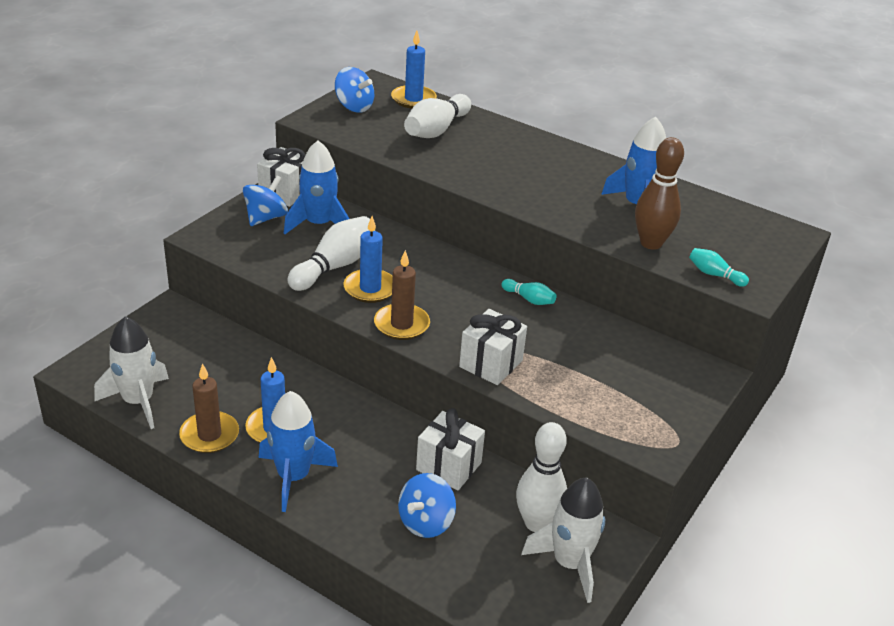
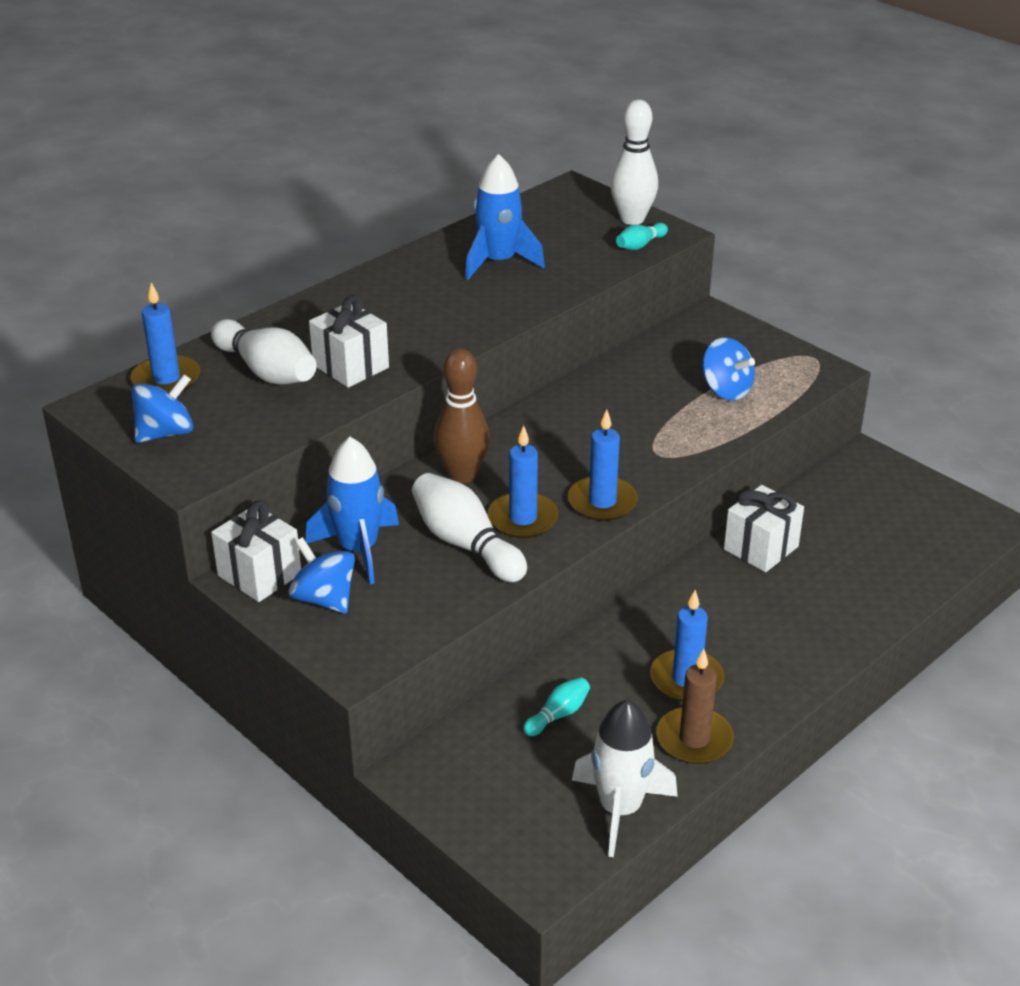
camera: 75 degrees left, 0 degrees up
(293, 477) = (773, 669): blue rocket -> none
(401, 324) = (602, 502): brown candle -> blue candle
(426, 522) = (844, 575): blue spinning top -> blue spinning top (726, 390)
(491, 364) = (683, 448): white gift -> white gift (351, 366)
(529, 299) = (568, 404): turquoise bowling pin -> turquoise bowling pin (558, 715)
(537, 523) = (845, 501): white bowling pin -> white bowling pin (632, 219)
(569, 563) = (897, 491): white rocket -> none
(651, 243) = (576, 268): brown bowling pin -> brown bowling pin (462, 475)

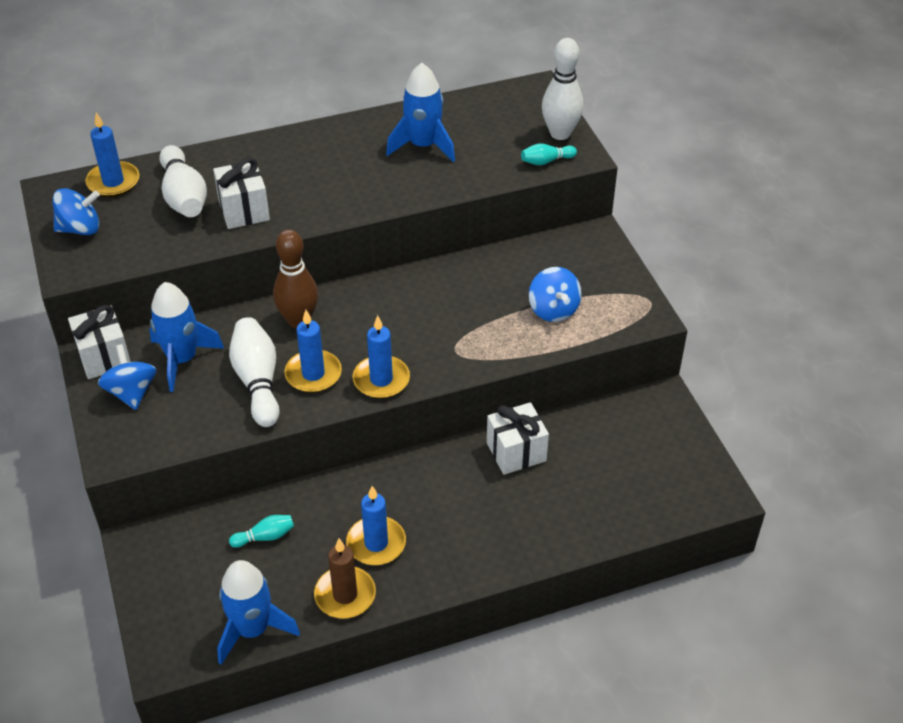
camera: 25 degrees right, 10 degrees up
(620, 809) = (252, 629): white rocket -> blue rocket

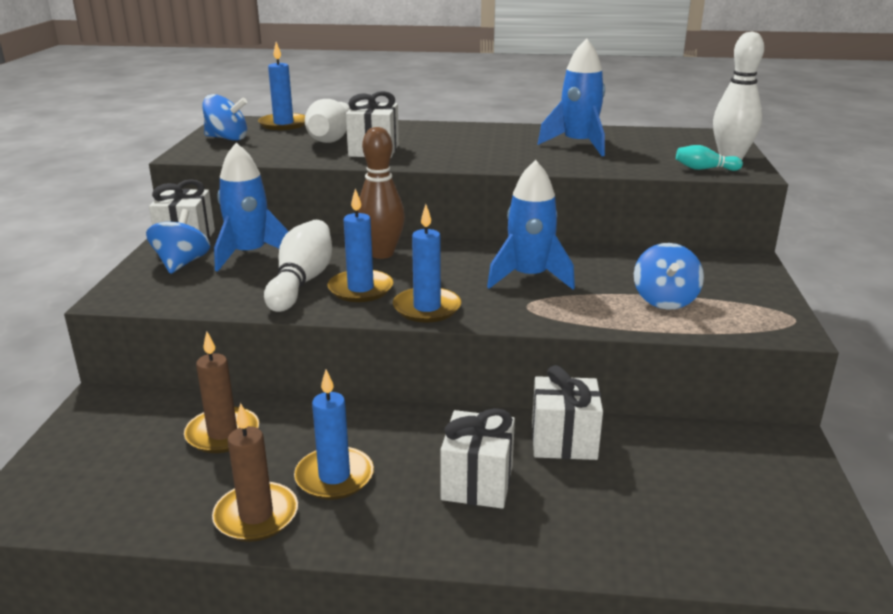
camera: 25 degrees right, 20 degrees down
(252, 629) = (125, 514): blue rocket -> blue rocket (529, 277)
(265, 537) = (222, 433): turquoise bowling pin -> brown candle
(476, 511) = (477, 483): none -> white gift

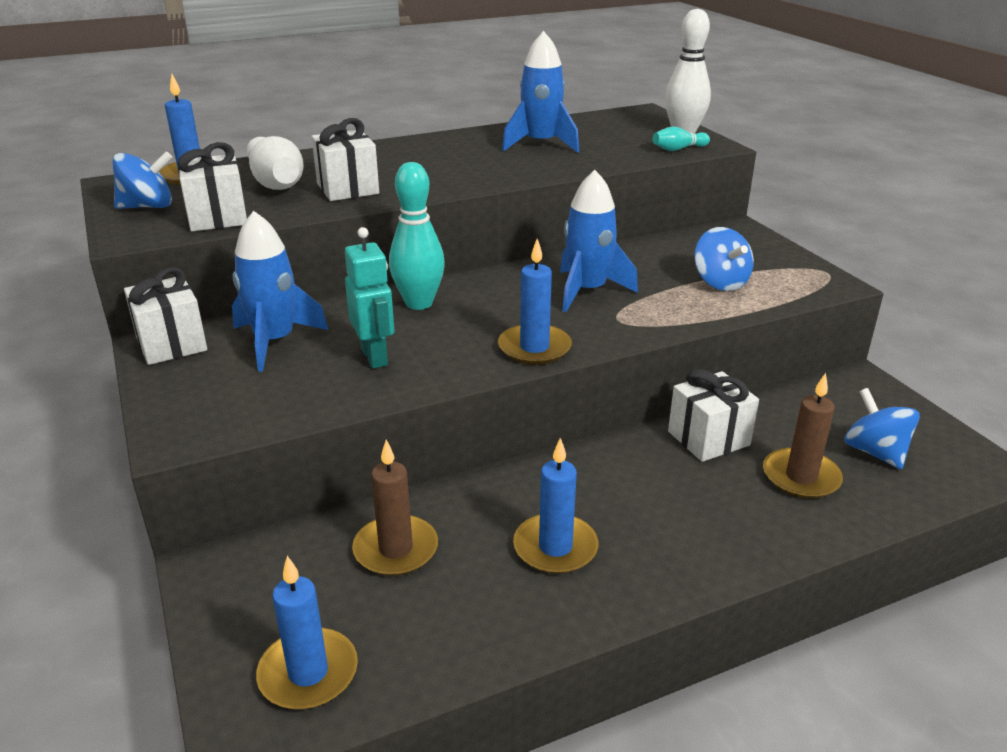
camera: 30 degrees left, 5 degrees up
(182, 264) = (206, 374): blue spinning top -> blue spinning top (875, 452)
(256, 515) = (525, 615): brown candle -> brown candle (801, 477)
(301, 282) = (375, 357): white bowling pin -> turquoise robot
(360, 289) = (446, 347): blue candle -> blue candle (308, 673)
(381, 253) = (419, 303): brown bowling pin -> turquoise bowling pin
(477, 483) = (681, 502): white gift -> white gift (217, 217)

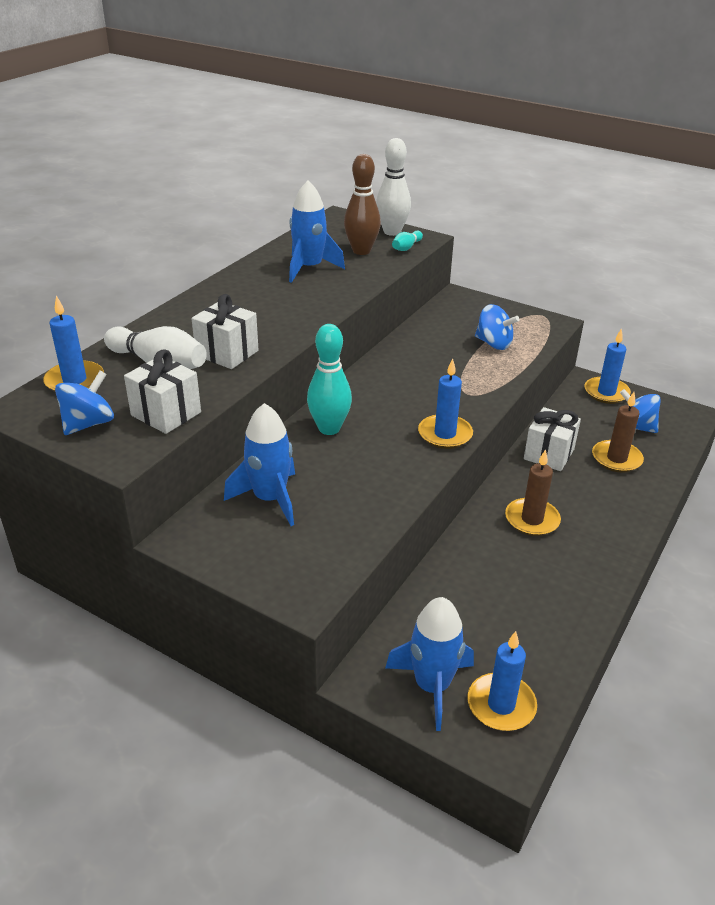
camera: 35 degrees left, 5 degrees up
(171, 344) = (194, 533): white gift -> none
(375, 357) = (355, 482): turquoise robot -> none
(396, 549) = (460, 608): brown candle -> brown candle (532, 519)
(555, 547) = (543, 561): blue candle -> blue candle (606, 392)
(587, 291) = (425, 378): blue rocket -> blue rocket (432, 686)
(621, 142) = (361, 251): none -> brown bowling pin

